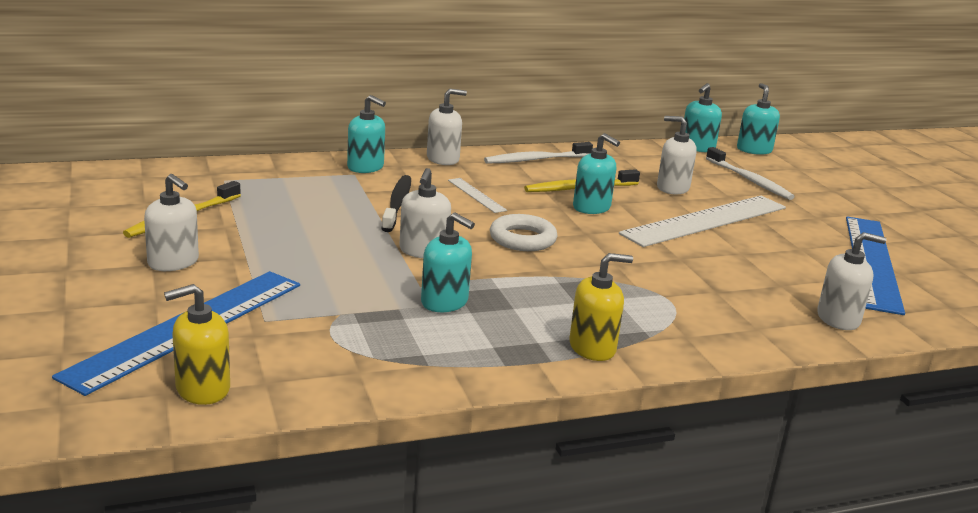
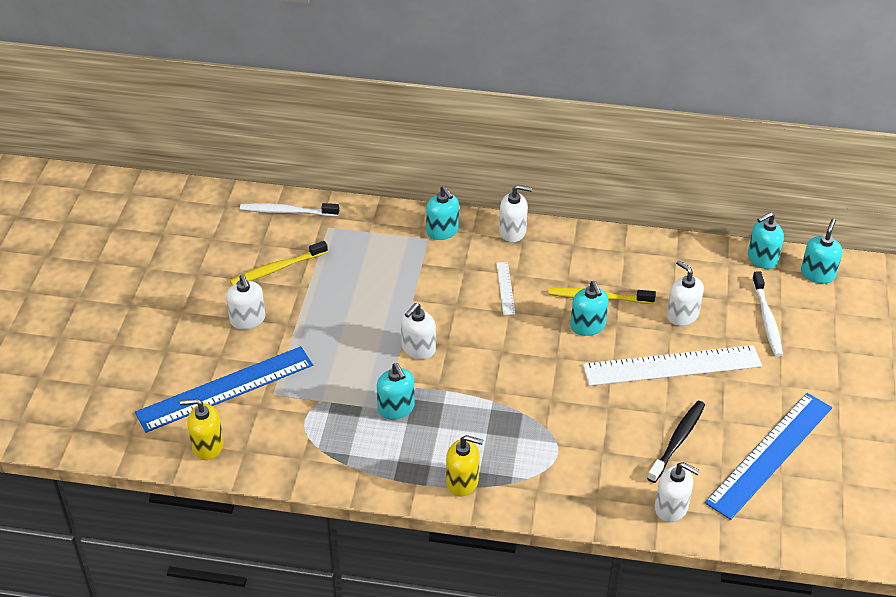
camera: 30 degrees right, 20 degrees up
(397, 204) = (436, 287): black toothbrush -> black toothbrush (677, 441)
(522, 239) = (501, 352): white ring -> none
(536, 160) = (592, 248): white toothbrush -> white toothbrush (287, 212)

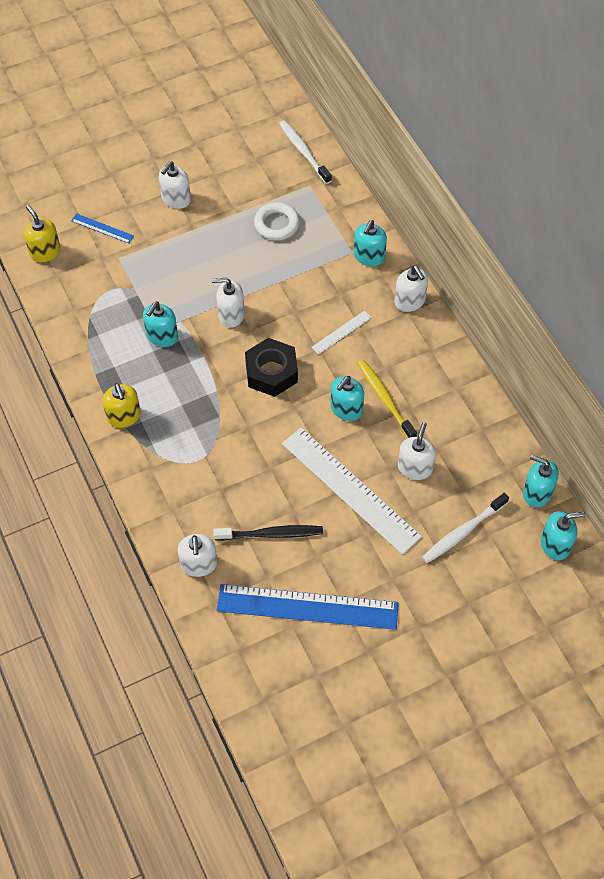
camera: 55 degrees right, 15 degrees up
(225, 388) = (102, 228): blue ruler -> blue ruler, size x0.44
(277, 268) = (240, 183): yellow toothbrush -> none
(348, 269) = (276, 224): none -> white ring
(506, 354) = (271, 372): none -> black nut

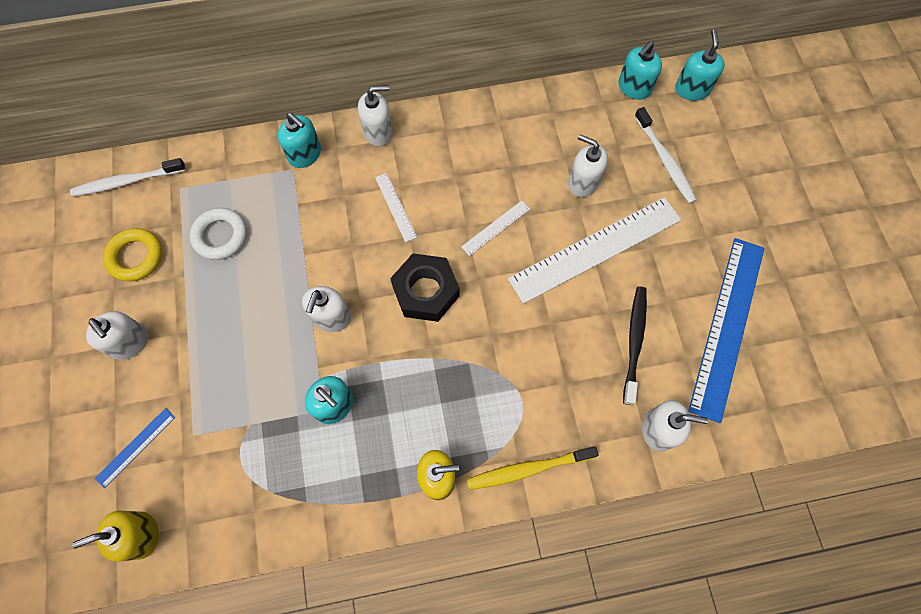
camera: 75 degrees left, 10 degrees up
(243, 179) = (136, 257): none -> yellow ring
(346, 409) = (495, 227): turquoise soap dispenser -> white ruler
(385, 399) = (494, 187): yellow toothbrush -> yellow toothbrush (528, 469)

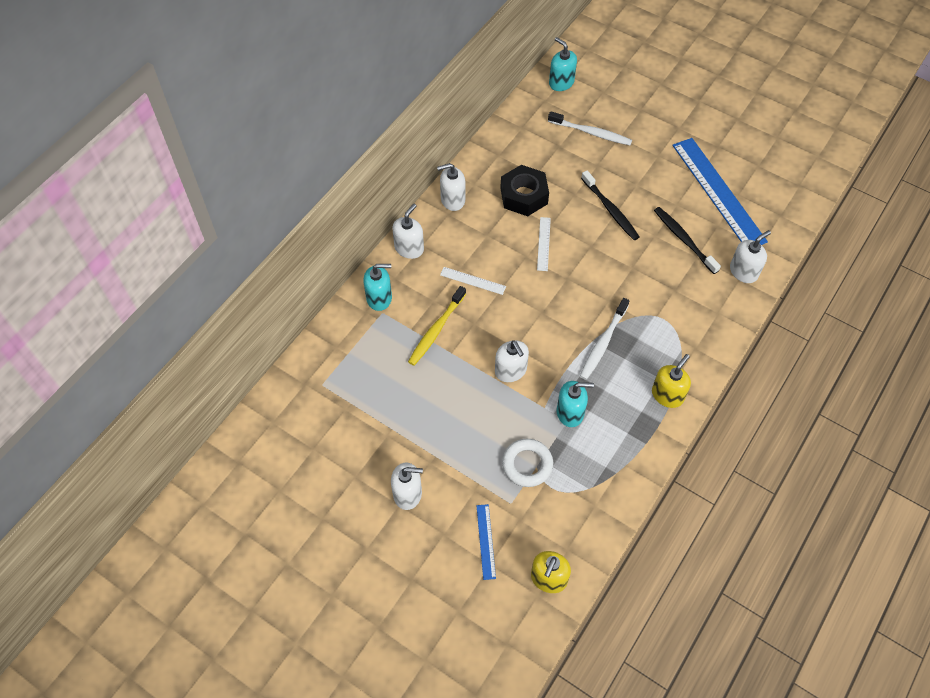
camera: 45 degrees left, 10 degrees down
(128, 181) = (280, 411): white toothbrush -> white toothbrush (603, 342)
(136, 257) = (346, 446): yellow ring -> none
(220, 236) = (386, 388): white ring -> white ring (527, 464)
(426, 292) = (546, 310): black nut -> black nut (524, 196)
(528, 469) = (706, 348): yellow toothbrush -> yellow toothbrush (436, 329)
(583, 182) = (562, 180): white soap dispenser -> white soap dispenser (452, 200)
(596, 249) = (610, 210): white ruler -> black toothbrush
(634, 88) = (528, 106): turquoise soap dispenser -> none

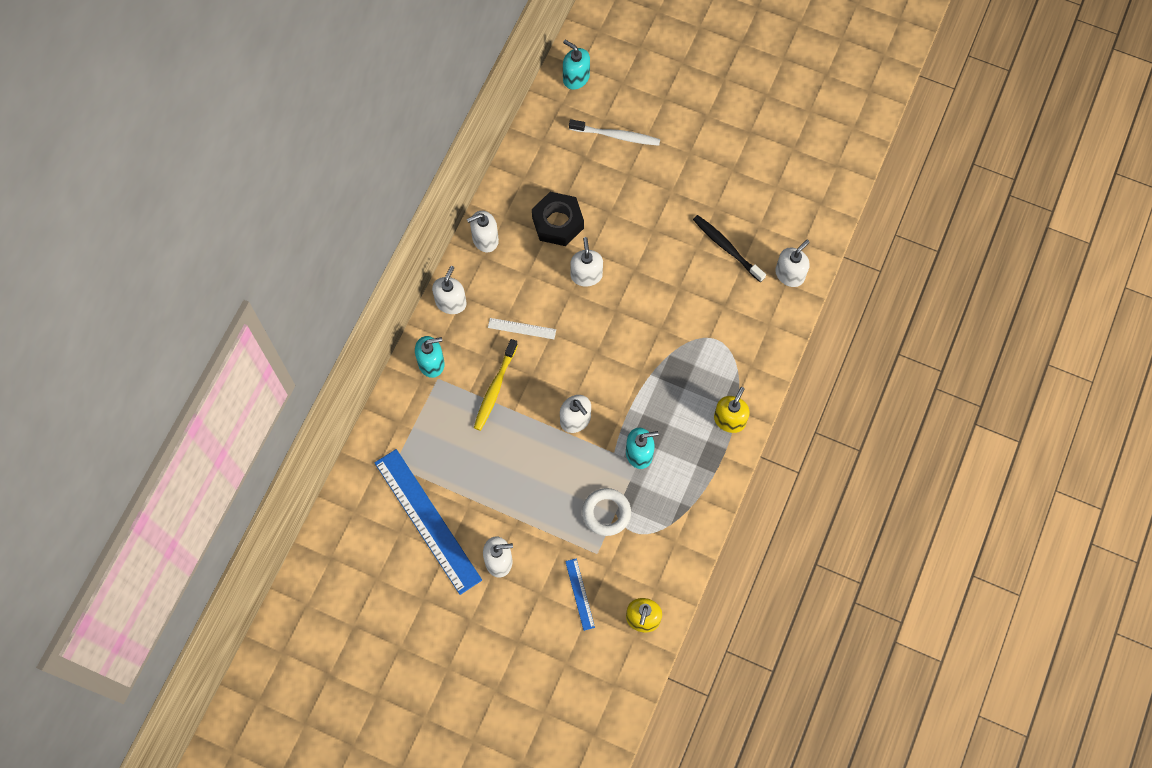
camera: 10 degrees left, 10 degrees up
(543, 243) = (586, 275): white ruler -> white soap dispenser
(603, 342) = (661, 375): white toothbrush -> none
(610, 210) = (648, 225): black toothbrush -> none
(718, 192) = (756, 187): blue ruler -> blue ruler (427, 520)

